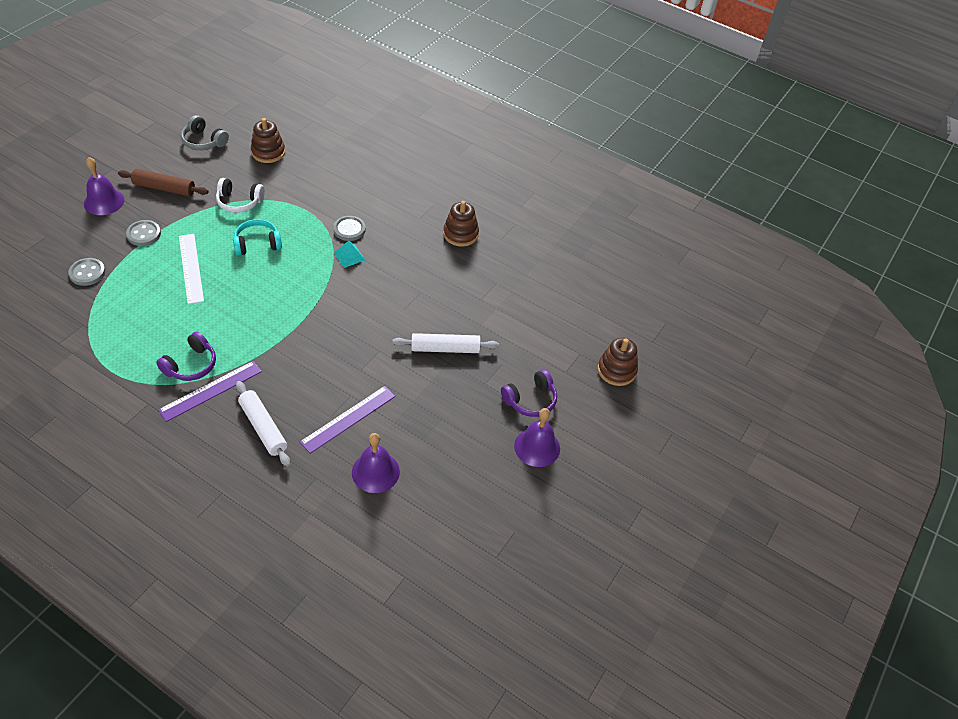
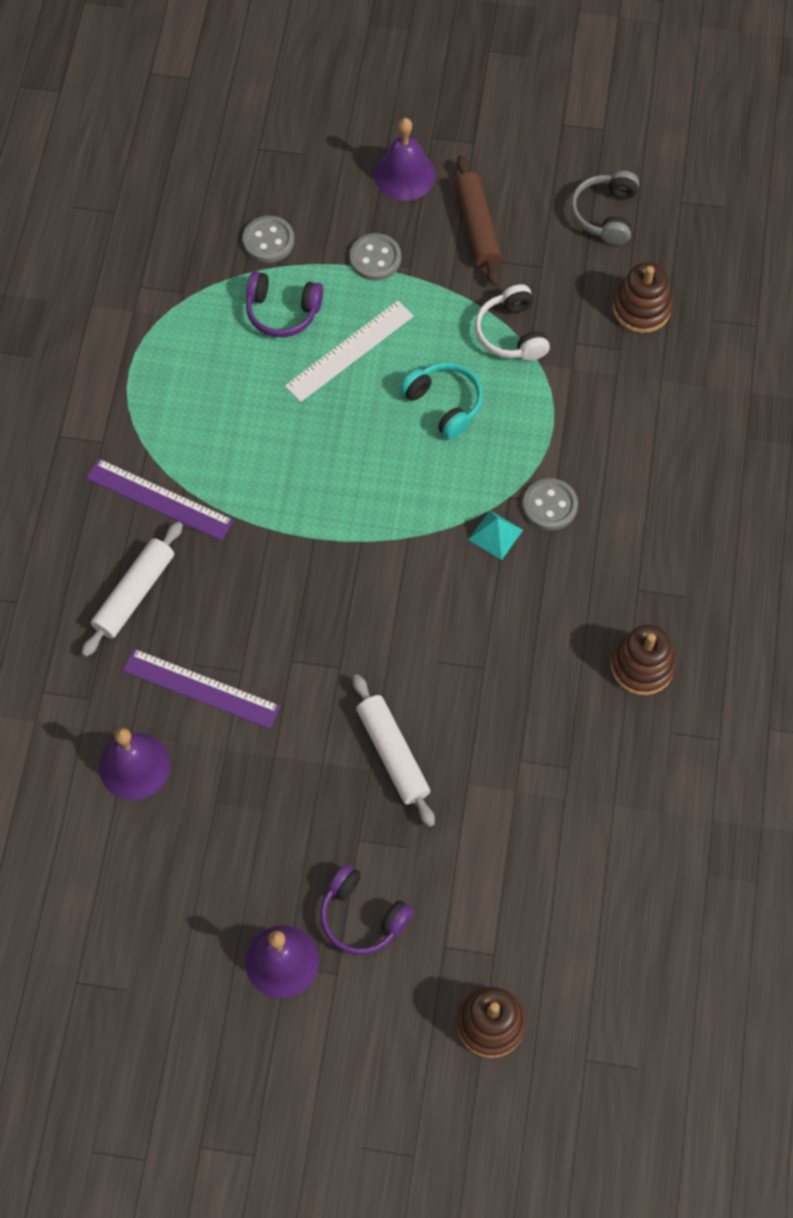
camera: 70 degrees right, 15 degrees up
(191, 365) = (187, 452): purple headphones -> purple headphones (282, 311)

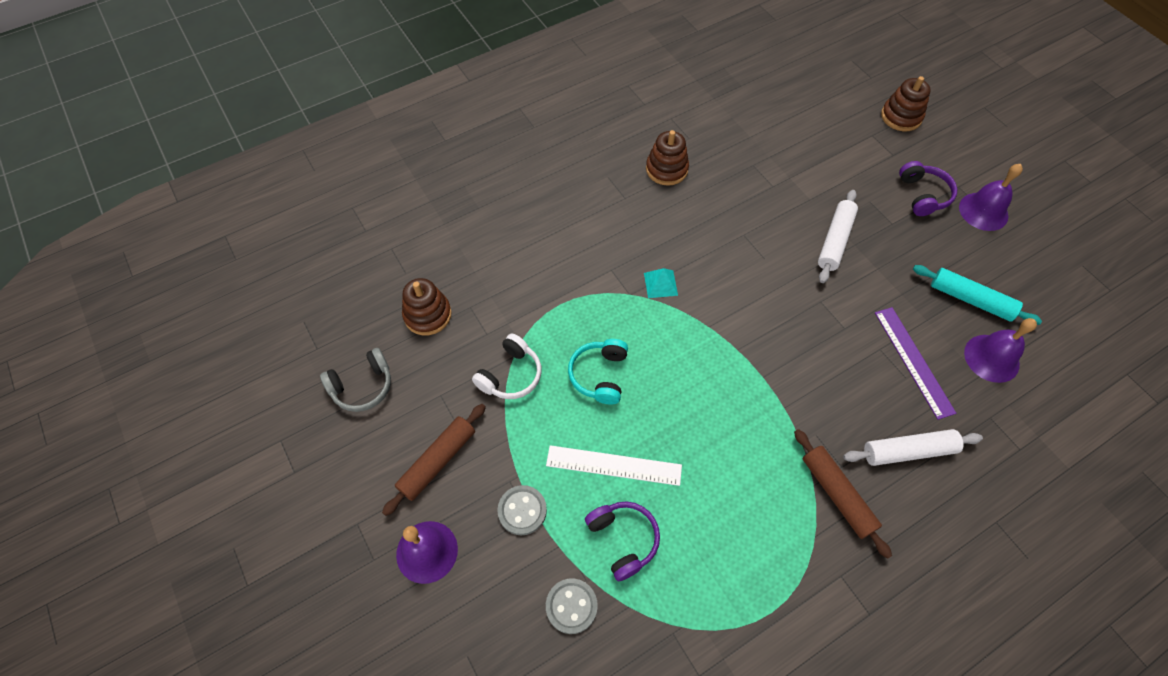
camera: 130 degrees left, 5 degrees down
(159, 499) = (837, 494): purple ruler -> brown rolling pin
(204, 818) = (970, 299): none -> turquoise rolling pin
(550, 505) = (615, 270): grey button -> none

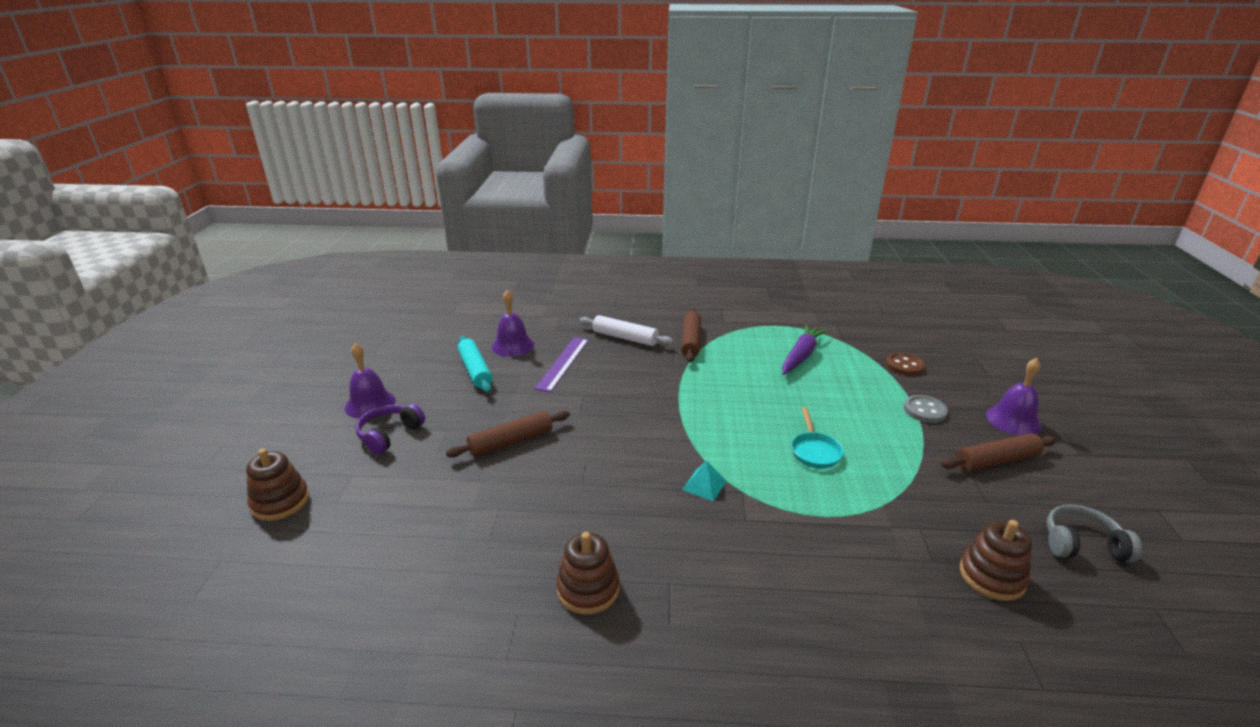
camera: 145 degrees left, 30 degrees down
(510, 375) = (904, 486): white headphones -> none
(571, 606) = (904, 365): grey button -> brown button
(599, 375) = (814, 451): turquoise headphones -> turquoise pan
(613, 465) = (836, 403): white ruler -> none
(623, 539) = (851, 374): purple headphones -> none
(698, 546) = (801, 356): none -> purple carrot
(835, 240) = (511, 442): white rolling pin -> brown rolling pin

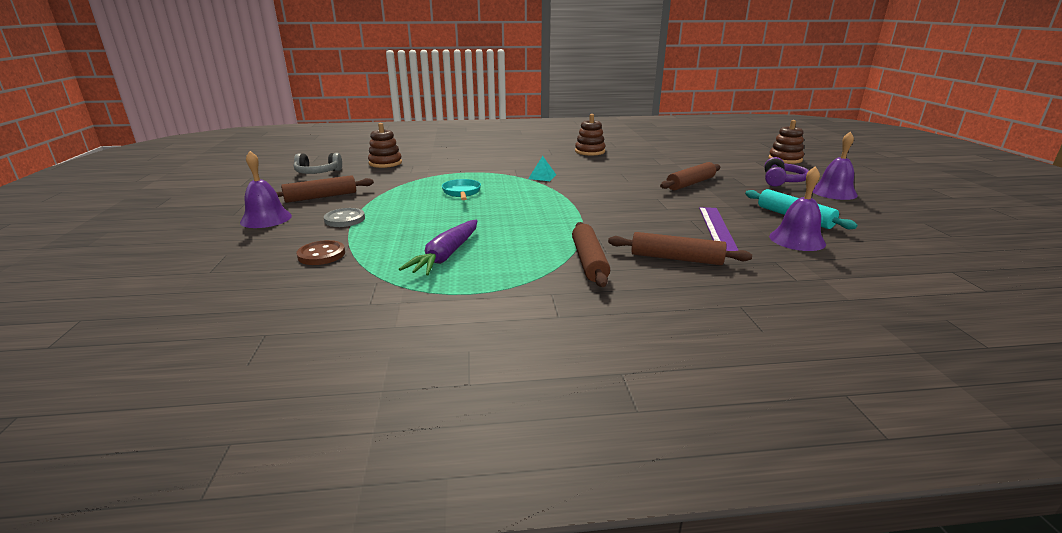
camera: 170 degrees right, 5 degrees down
(625, 338) = (676, 258): white rolling pin -> brown rolling pin

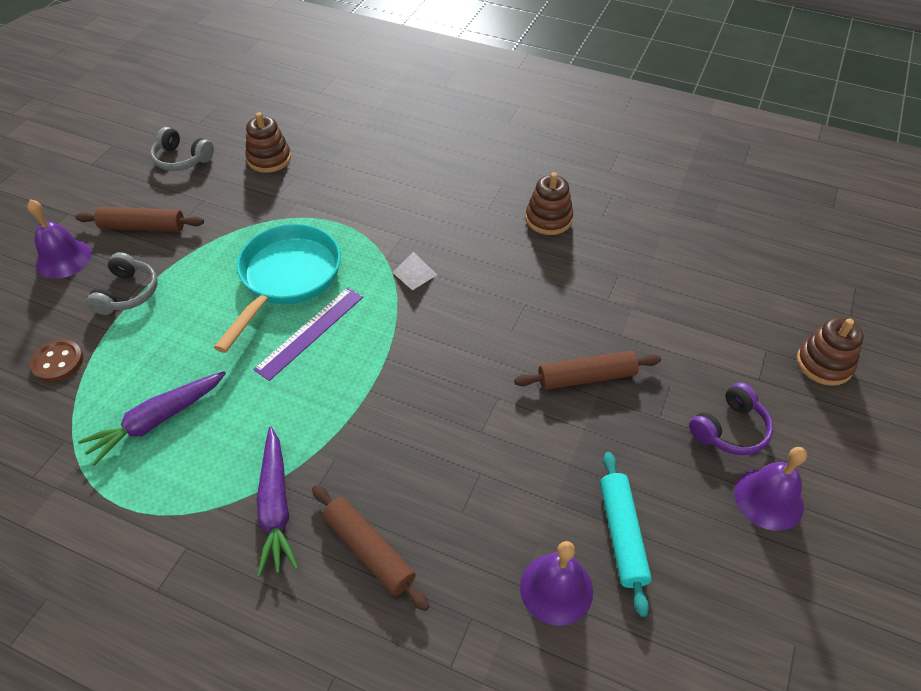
camera: 30 degrees right, 25 degrees up
(345, 219) = (127, 293): grey button -> grey headphones
(461, 193) = (287, 279): turquoise pan -> turquoise pan, size x1.99
(542, 176) = (414, 273): turquoise pyramid -> white pyramid
(589, 261) = (276, 506): brown rolling pin -> purple carrot
(717, 228) = (488, 510): purple ruler -> purple ruler (310, 332)

